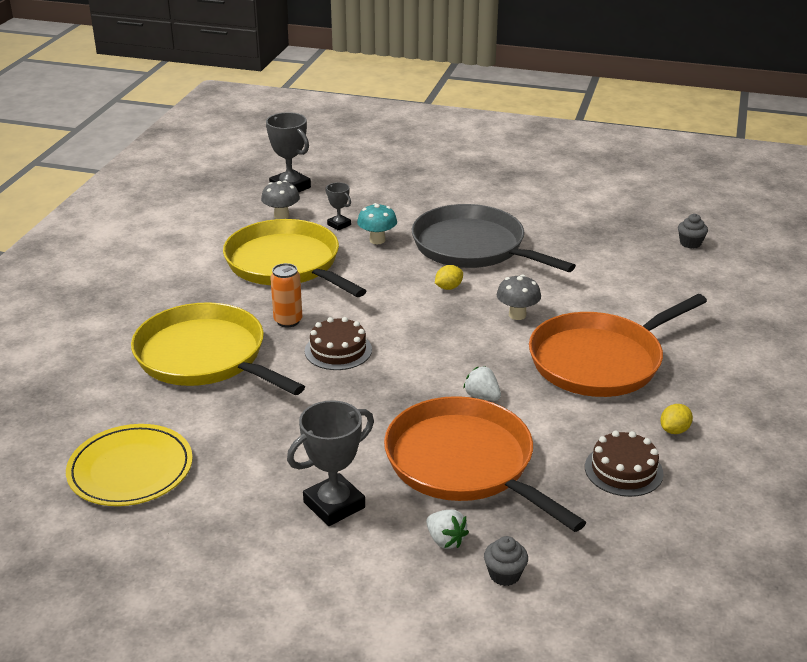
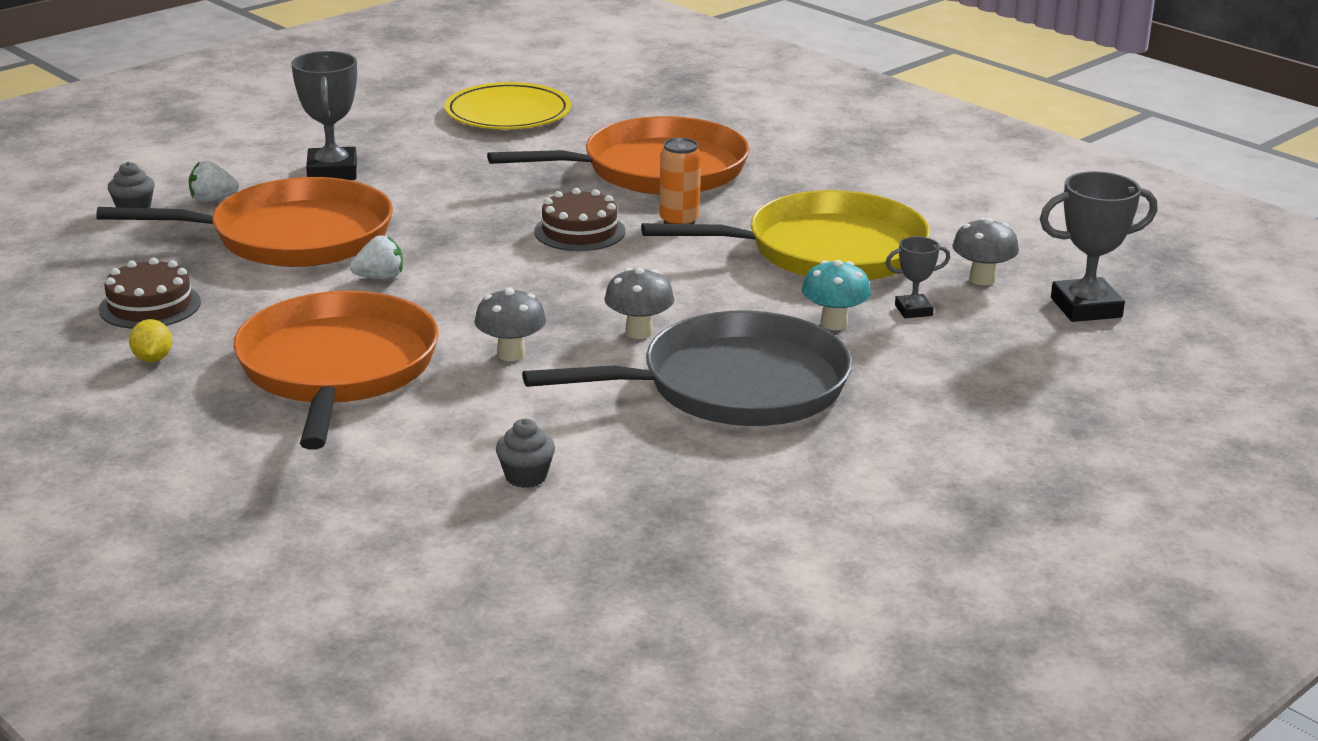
camera: 120 degrees right, 5 degrees down
(205, 357) = (656, 170): yellow pan -> orange pan
(448, 287) = (639, 332): yellow lemon -> grey mushroom
(690, 243) = (522, 589): grey cupcake -> grey cupcake (526, 477)

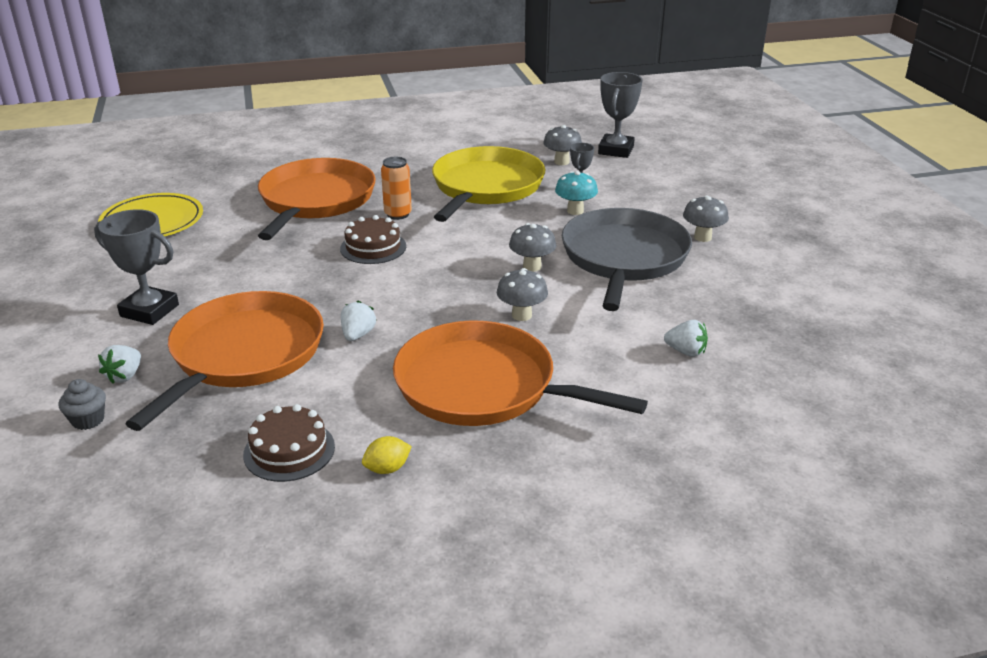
camera: 60 degrees left, 5 degrees up
(152, 359) = (387, 469): yellow lemon -> yellow lemon turned 45 degrees counterclockwise
(526, 477) = (686, 352): grey cupcake -> white strawberry
(870, 431) = (702, 237): none -> grey mushroom

